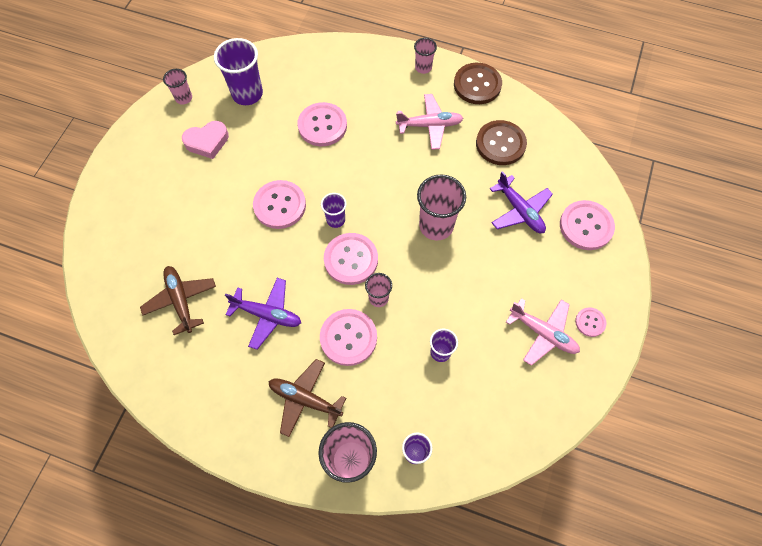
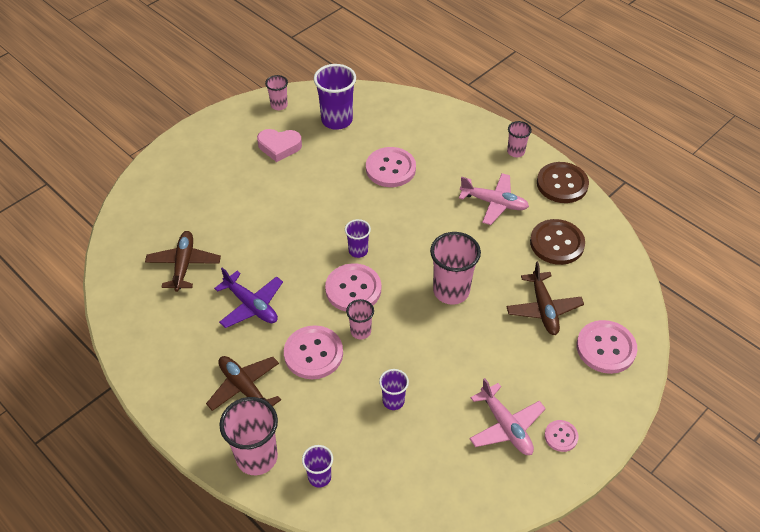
camera: 25 degrees right, 15 degrees down
(280, 205) = (314, 220): pink button -> none
(520, 211) = (543, 309): purple plane -> brown plane

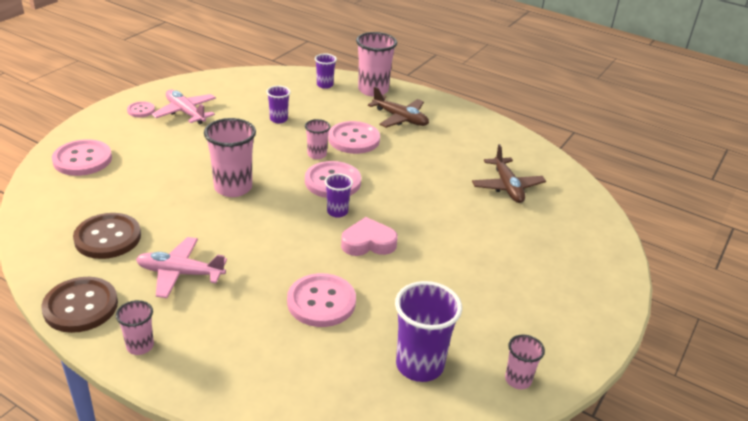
camera: 165 degrees right, 15 degrees down
(251, 305) = (424, 164): purple plane -> none
(279, 147) = (481, 315): pink heart -> pink heart (368, 243)
(543, 309) = (137, 182): brown plane -> none

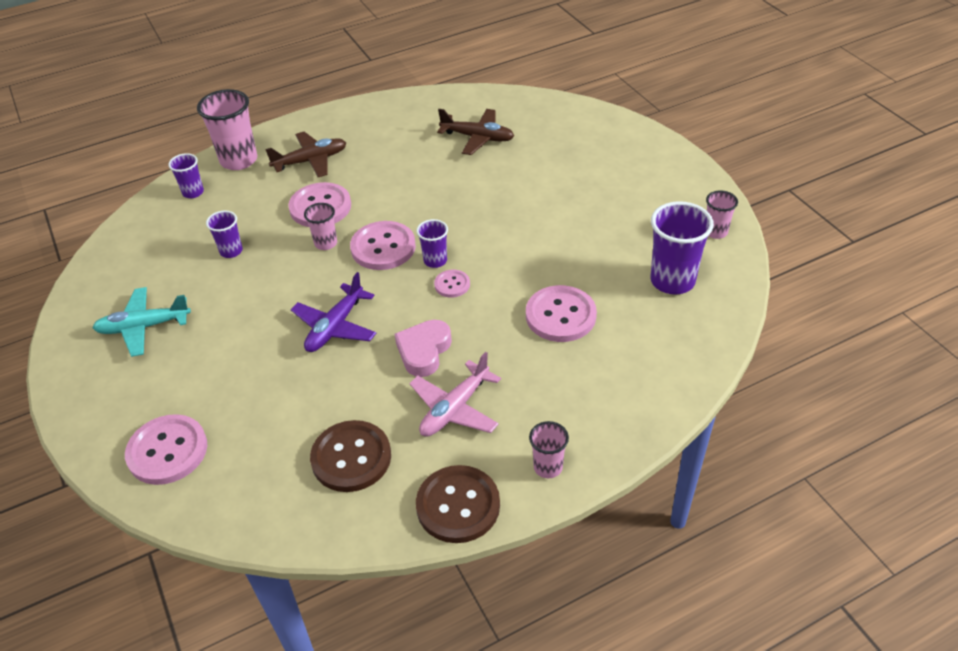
camera: 55 degrees left, 10 degrees up
(141, 110) = (99, 368): pink button -> pink button (452, 284)
(185, 112) = (144, 327): pink plane -> turquoise plane
(233, 188) = (335, 327): pink cup -> purple plane
(368, 243) = (497, 256): pink heart -> pink heart (424, 351)

